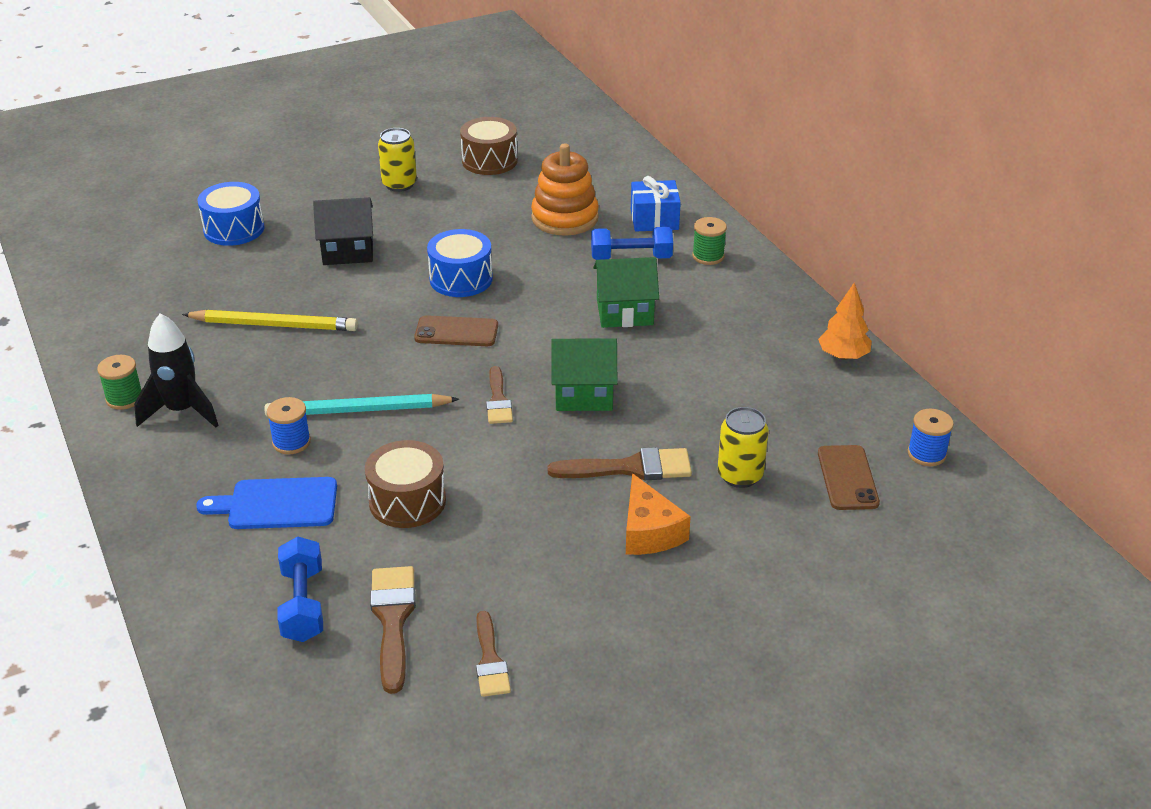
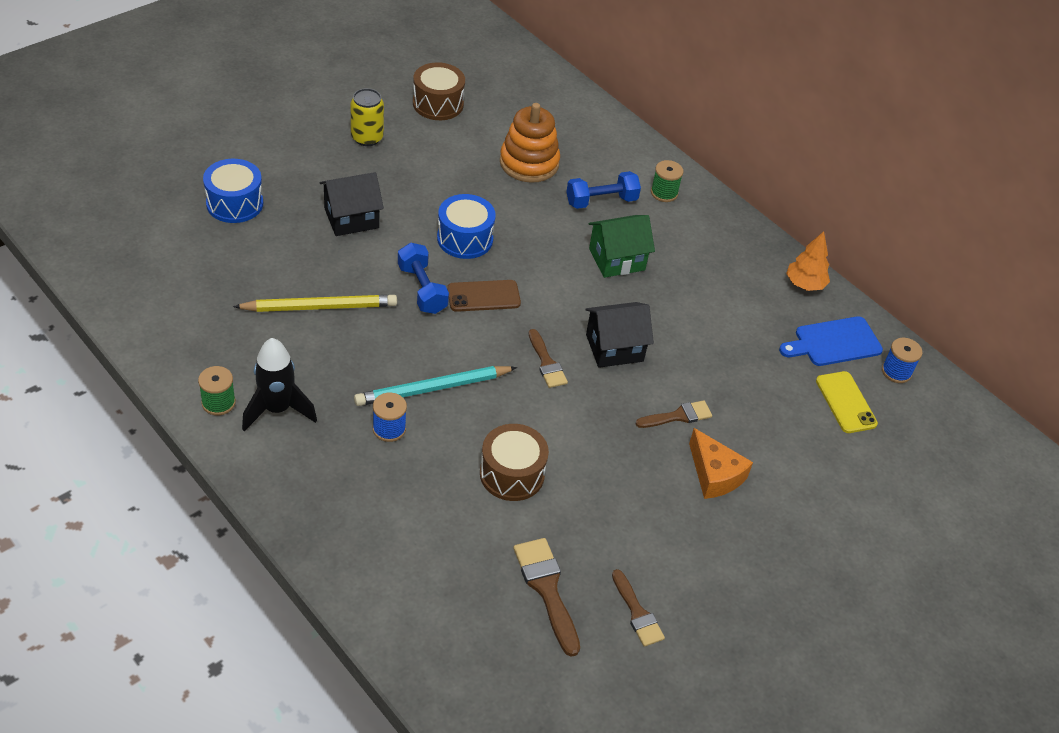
camera: 20 degrees left, 10 degrees up
(277, 504) = (404, 493): blue cutting board -> blue cutting board (834, 342)
(303, 604) = (468, 586): blue dumbbell -> blue dumbbell (422, 289)
(584, 394) = (614, 348): green house -> black house
(630, 468) = (678, 416): brown brush -> brown brush, size x0.67
(654, 219) = (605, 157): blue gift -> none
(740, 475) = (765, 411): yellow can -> none
(847, 478) = (846, 402): brown phone -> yellow phone

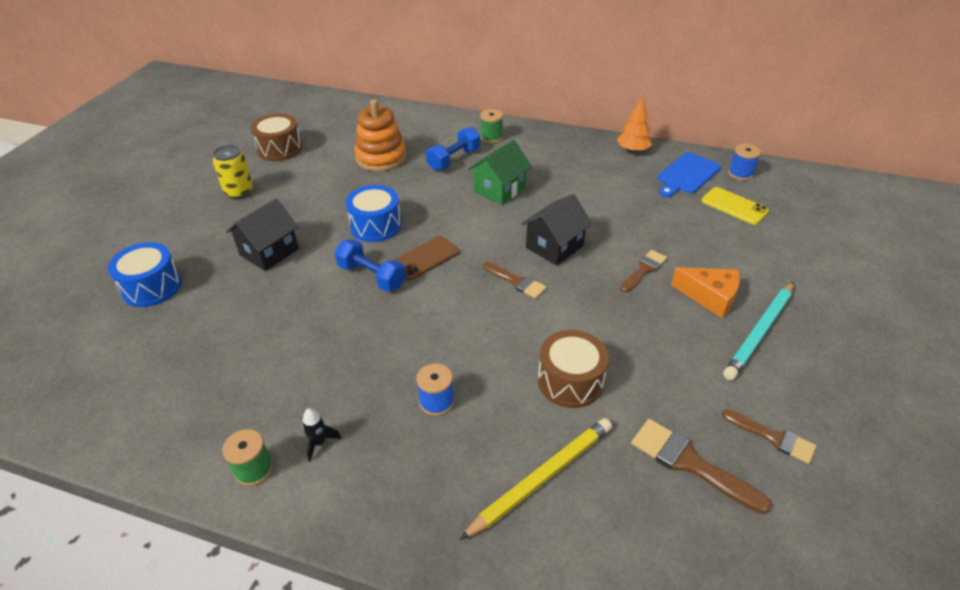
camera: 25 degrees left, 5 degrees down
(277, 409) = (319, 442): black rocket -> black rocket, size x0.48
(320, 307) = (293, 332): yellow pencil -> yellow pencil (542, 478)
(433, 388) = (445, 347): turquoise pencil -> turquoise pencil (759, 332)

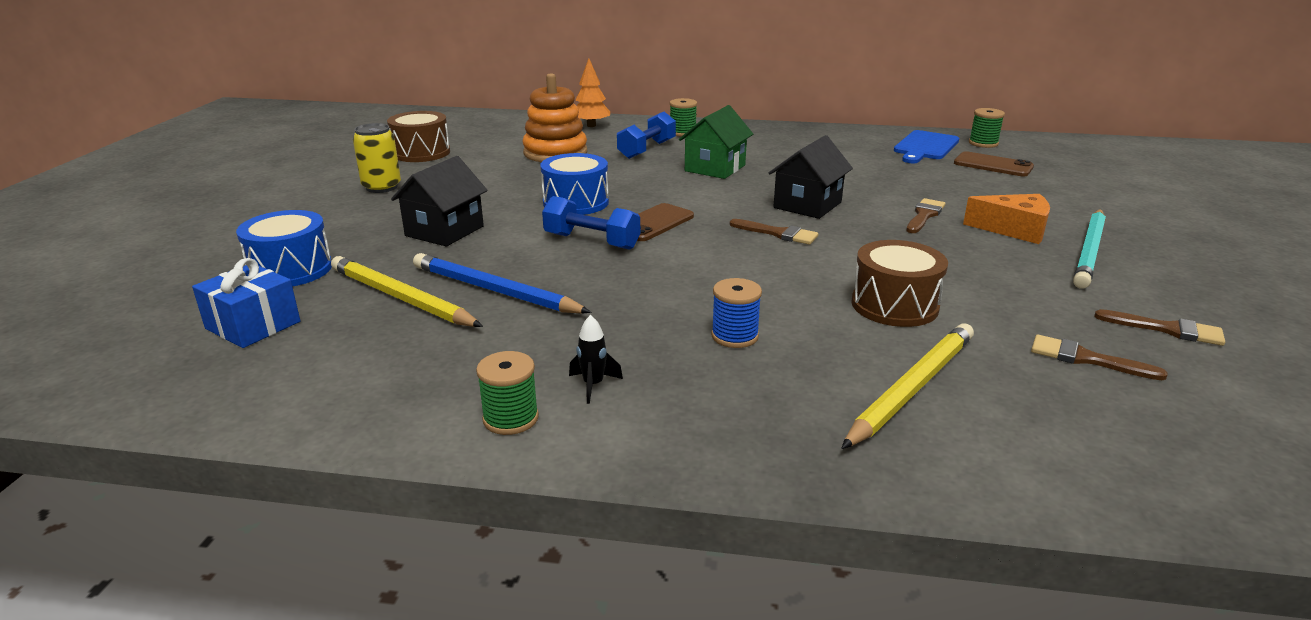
camera: 10 degrees left, 15 degrees down
(113, 347) = (253, 325): none -> blue gift
(218, 328) = (401, 298): none -> yellow pencil
(284, 328) = (495, 290): none -> blue pencil
(632, 150) = (852, 133): orange tree -> orange tree (591, 125)
(690, 463) = (1086, 359): brown brush -> brown brush, size x0.67
(734, 206) = (993, 165): yellow phone -> brown phone
(740, 174) = (983, 143): blue spool -> green spool

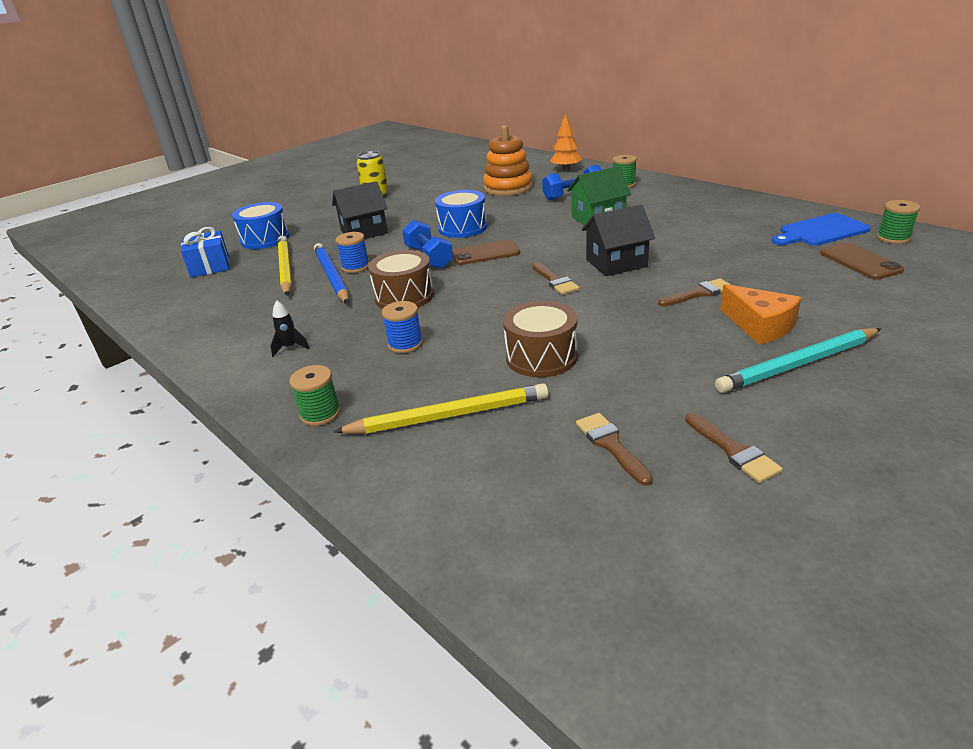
camera: 40 degrees right, 5 degrees up
(421, 153) = (430, 175): brown drum -> brown drum (404, 296)
(510, 272) = (355, 267): none -> blue spool
(510, 418) = (230, 352): green spool -> green spool (320, 414)

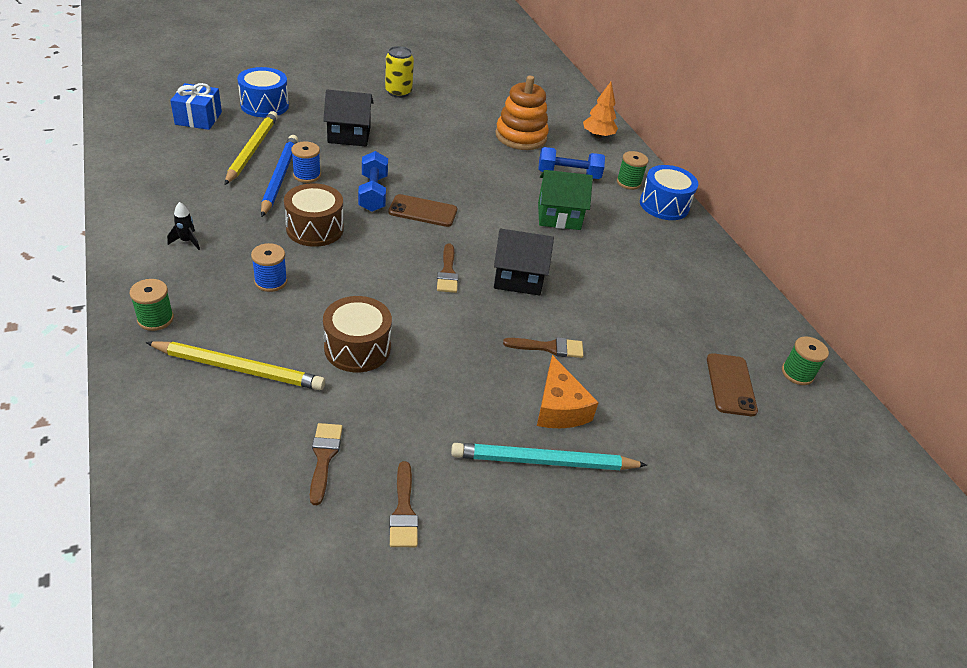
camera: 15 degrees right, 10 degrees up
(462, 228) = (433, 170): blue drum -> blue drum (664, 205)
(821, 231) = (740, 331): blue cutting board -> none

